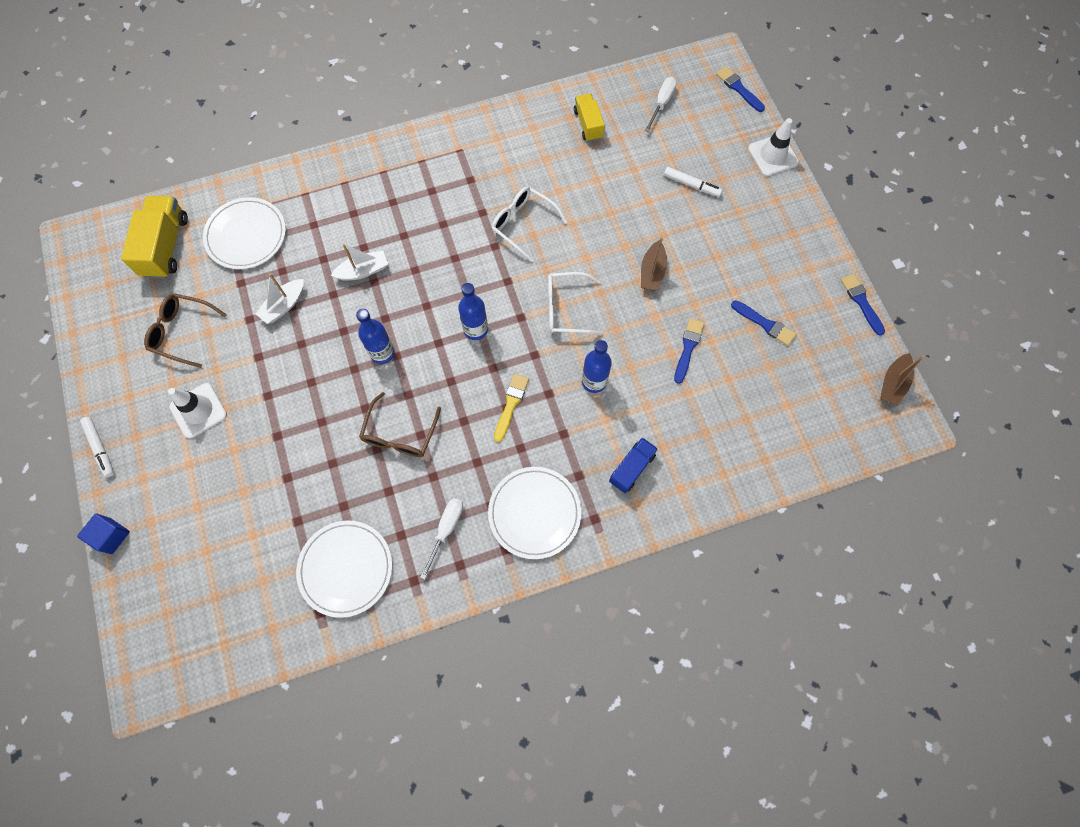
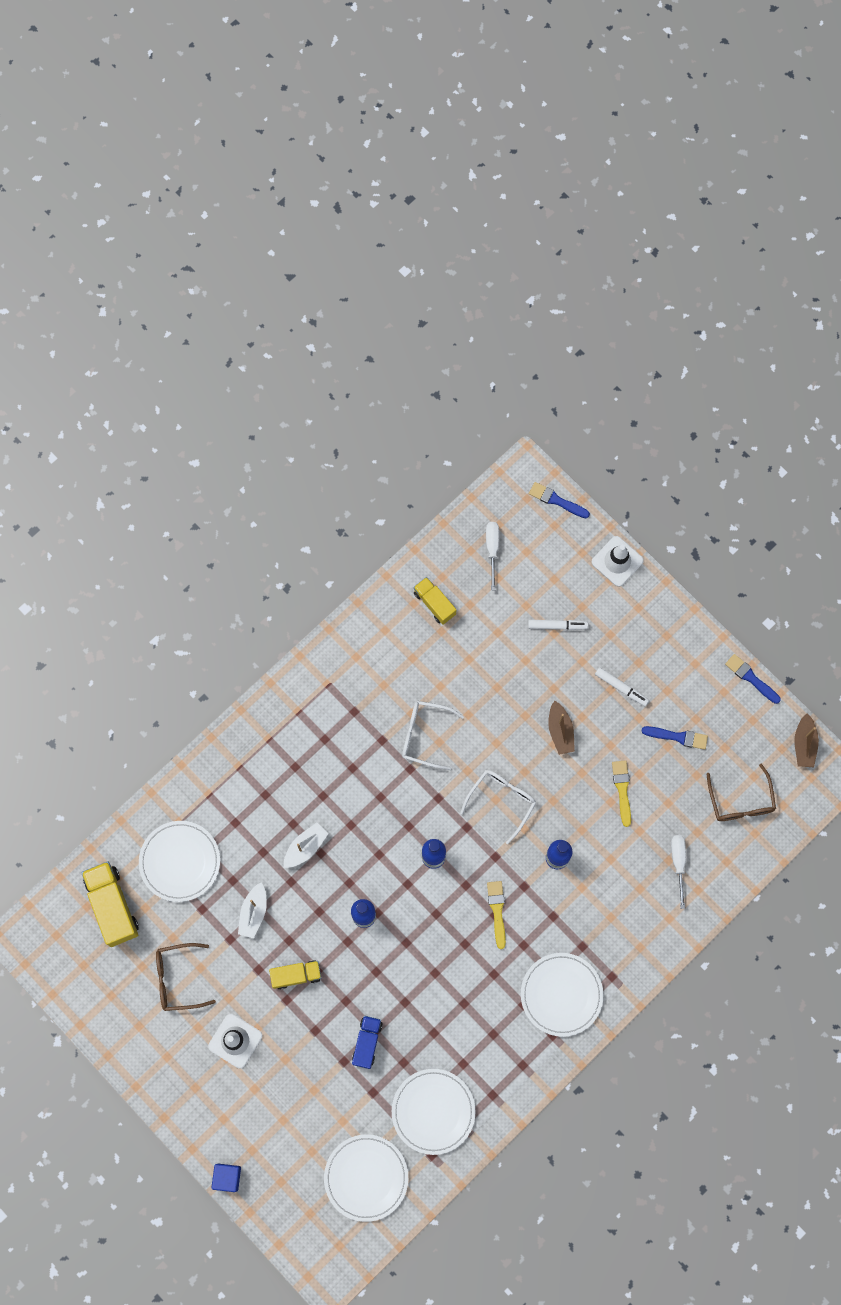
camera: 25 degrees left, 5 degrees up
(100, 448) = (171, 1111): white marker -> white marker (621, 688)
(242, 603) = (366, 1177): none -> white plate
(289, 377) = (296, 975): none -> yellow truck
(400, 434) = (417, 980): brown glasses -> brown glasses (740, 801)
(446, 530) = (497, 1042): white screwdriver -> white screwdriver (678, 863)
(566, 309) = (502, 801): white glasses -> white glasses turned 150 degrees clockwise
(631, 468) = (622, 920): blue truck -> blue truck (367, 1042)
(688, 348) = (622, 790): blue brush -> yellow brush

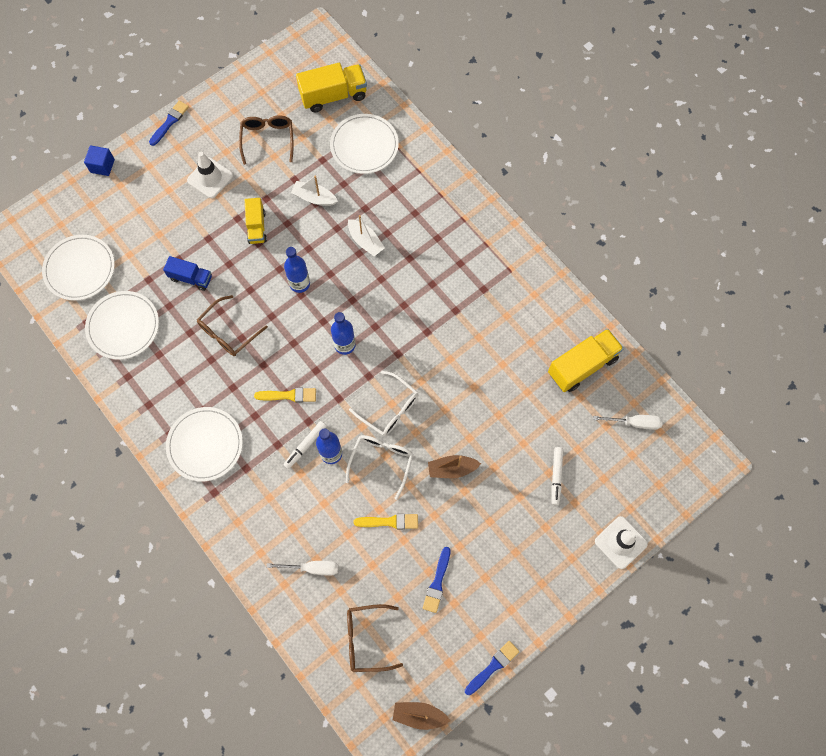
camera: 95 degrees right, 5 degrees down
(424, 735) = (457, 347): white glasses -> white glasses (381, 461)
(430, 989) = (228, 332): none -> brown glasses
(434, 603) = (582, 366): yellow truck -> yellow truck, size x1.62
(556, 500) = (685, 489): blue brush -> blue brush (170, 122)
(621, 688) = (491, 532): white marker -> white marker (305, 446)

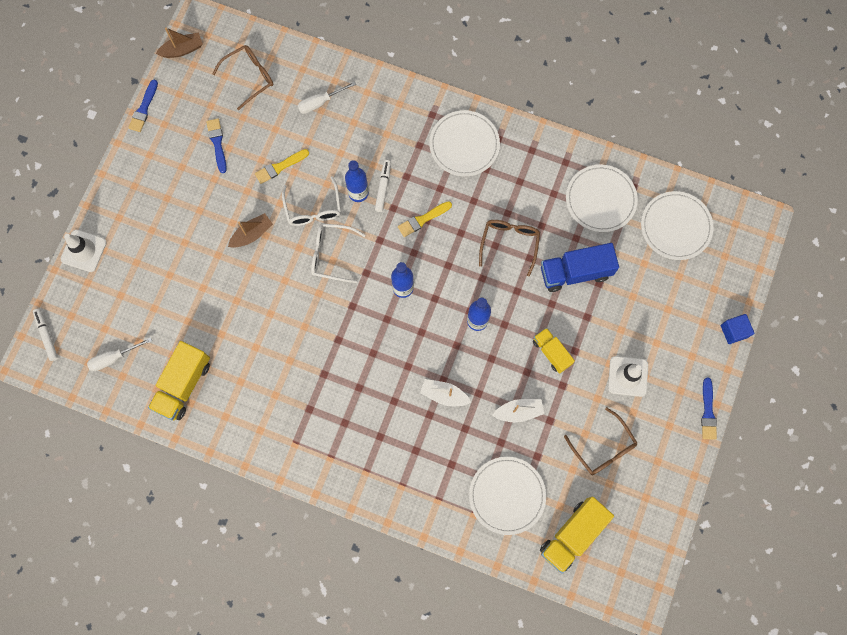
camera: 150 degrees right, 5 degrees up
(191, 278) = (575, 272): blue truck -> blue truck, size x1.62
(556, 476) = (161, 275): white marker -> white marker (47, 335)

